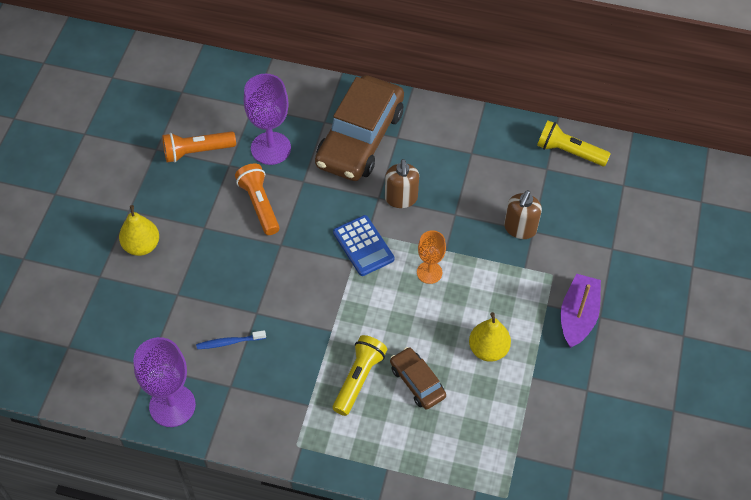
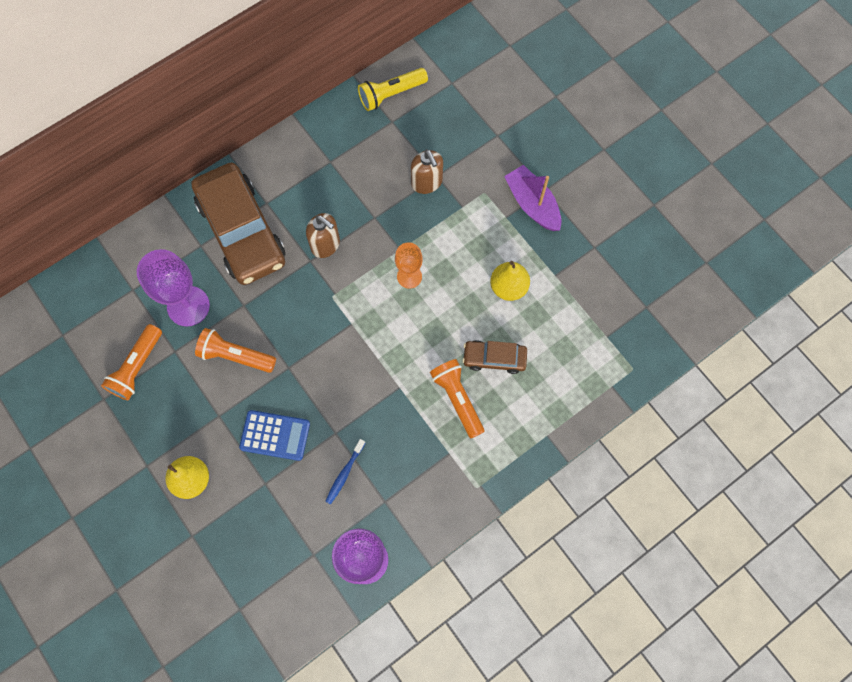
camera: 50 degrees left, 15 degrees up
(358, 379) = (457, 399): yellow flashlight -> orange flashlight
(363, 246) = (344, 306): blue calculator -> blue calculator (275, 435)

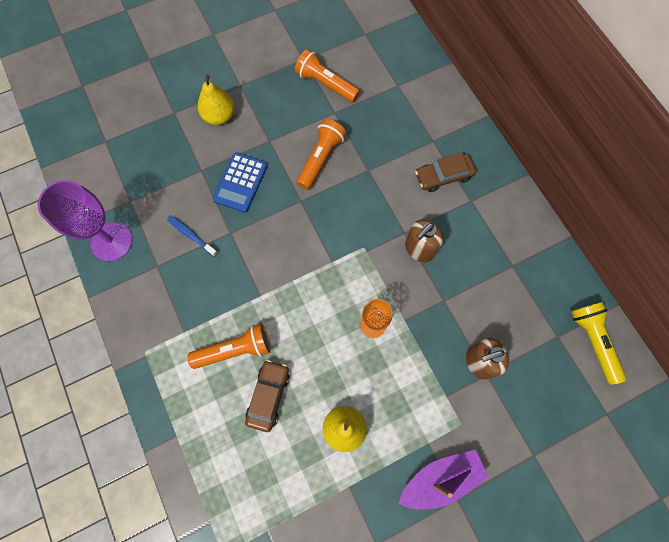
camera: 100 degrees right, 0 degrees up
(188, 306) = (375, 126): purple goblet -> none
(242, 231) = (443, 176): brown car -> brown car, size x0.48

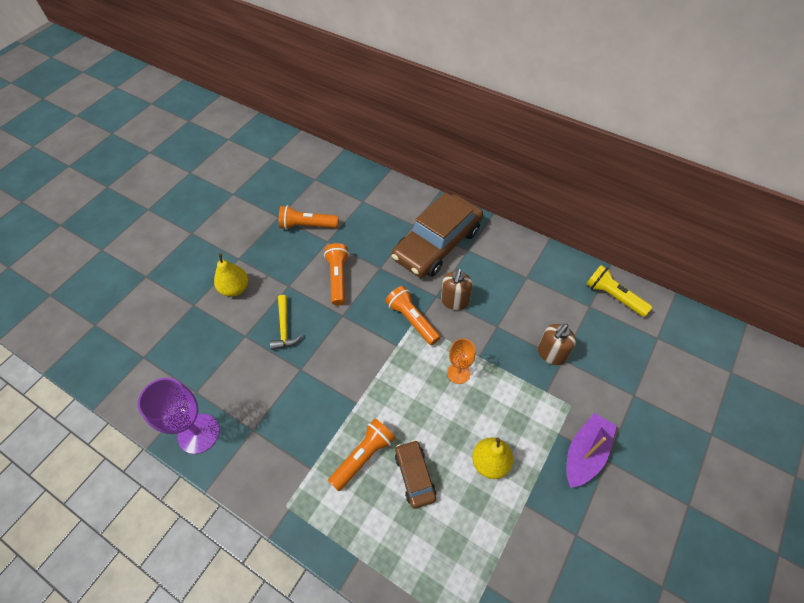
camera: 30 degrees left, 15 degrees down
(191, 235) = (268, 389): blue toothbrush -> none
(240, 182) = (284, 328): blue calculator -> yellow hammer
(364, 244) = (412, 320): none -> orange flashlight
(443, 176) = (437, 244): brown car -> brown car, size x2.08

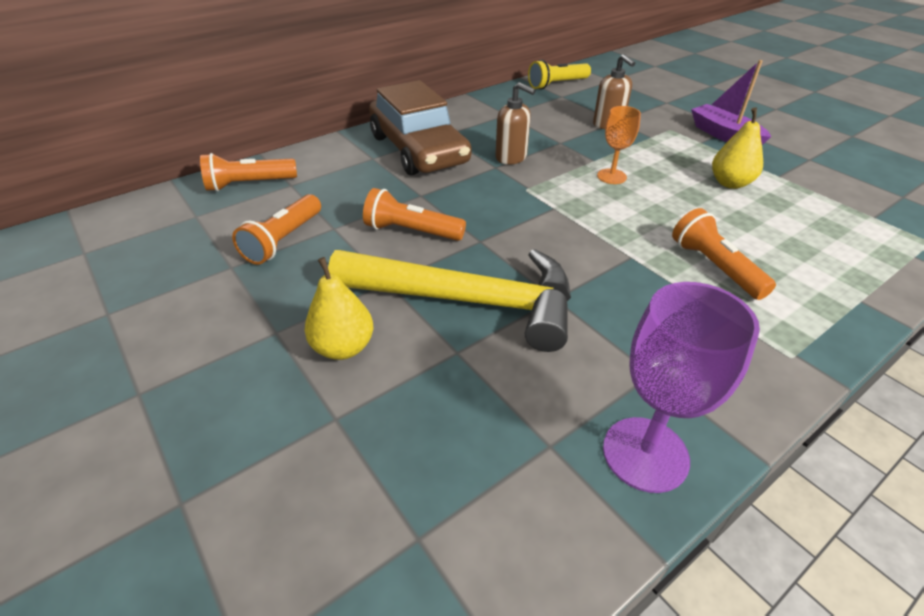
camera: 70 degrees left, 15 degrees down
(284, 328) = (468, 301): yellow hammer -> yellow hammer, size x2.30
(412, 320) = (521, 189): orange flashlight -> orange flashlight (249, 184)
(415, 476) = (744, 233): brown car -> none

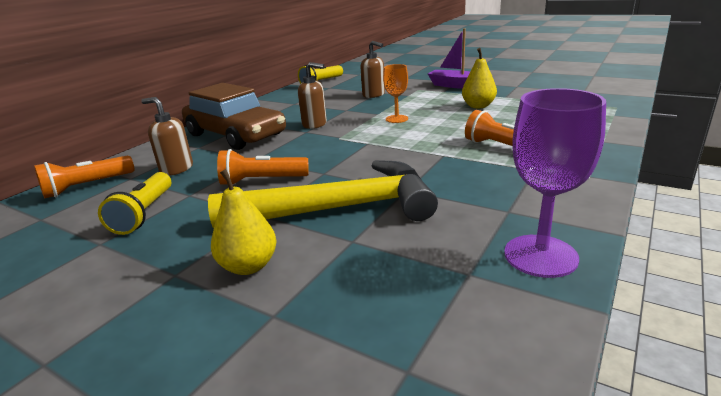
camera: 20 degrees left, 15 degrees down
(283, 240) = (144, 213): orange flashlight -> yellow flashlight
(338, 185) = (176, 169): none -> brown soap dispenser

